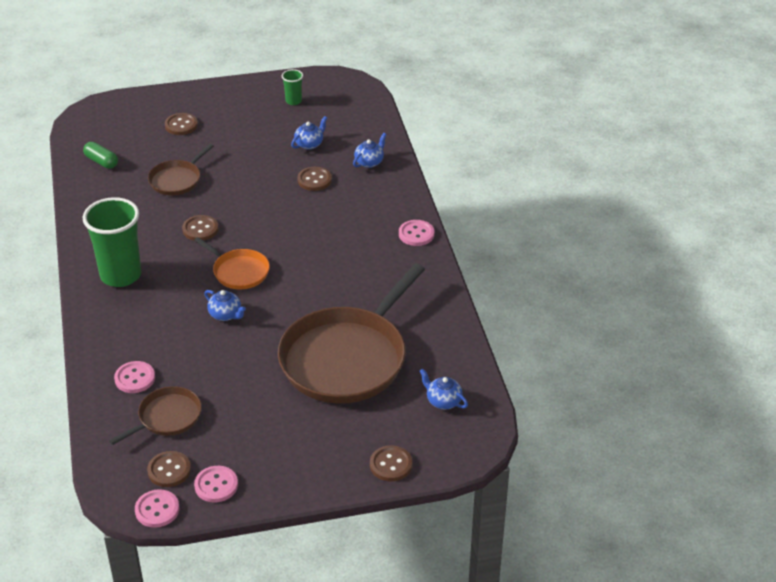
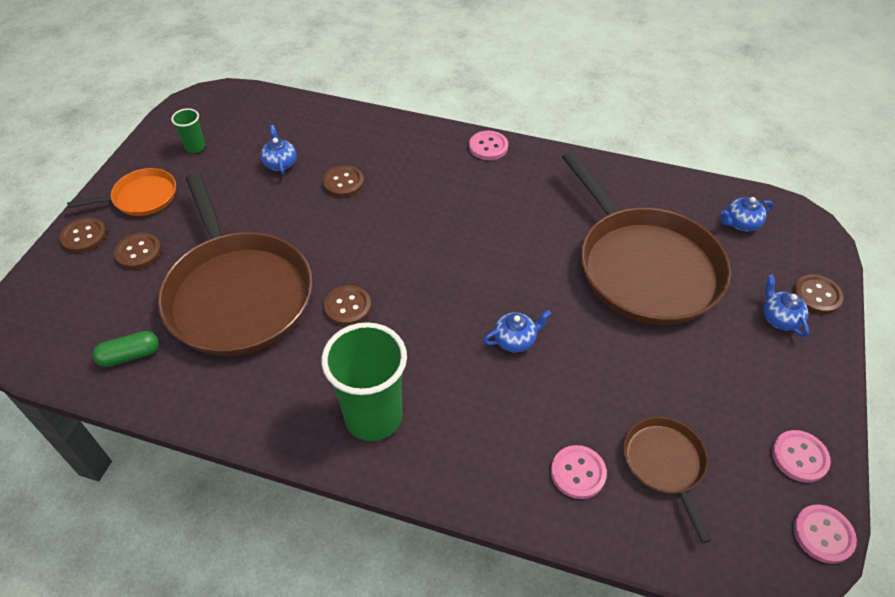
camera: 60 degrees left, 10 degrees up
(169, 470) = (758, 496): brown button -> brown button (84, 236)
(177, 180) = (237, 294): brown pan -> brown pan, size x2.10
(239, 271) = (448, 300): orange pan -> orange pan (141, 197)
(369, 162) = (351, 134): blue teapot -> blue teapot (779, 318)

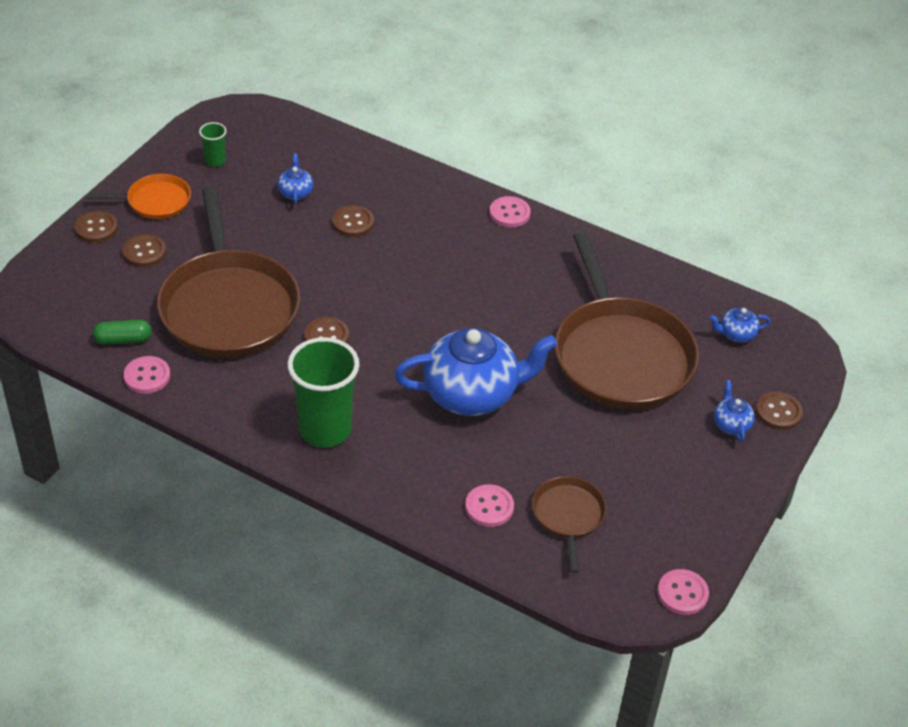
camera: 10 degrees right, 5 degrees down
(515, 340) = (472, 394): blue teapot -> blue teapot, size x2.36
(799, 457) = (691, 535): pink button -> pink button (147, 376)

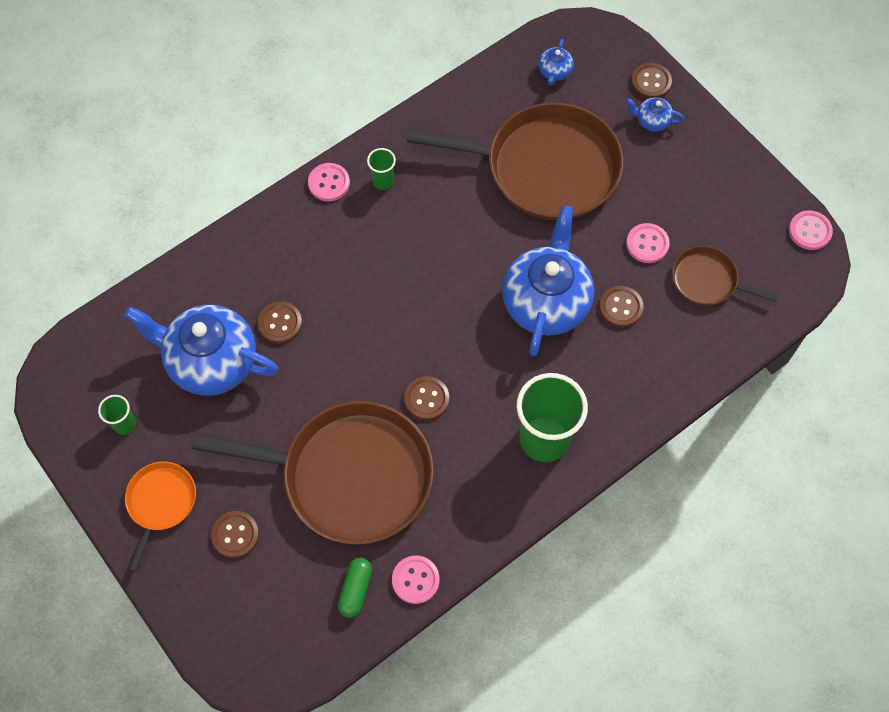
camera: 65 degrees left, 20 degrees up
(96, 228) = (176, 574): brown button -> brown button (621, 307)
(295, 192) = (211, 361): blue teapot -> blue teapot, size x2.36
(489, 507) = (678, 336): pink button -> pink button (647, 244)
(533, 247) = (383, 181): none -> green cup

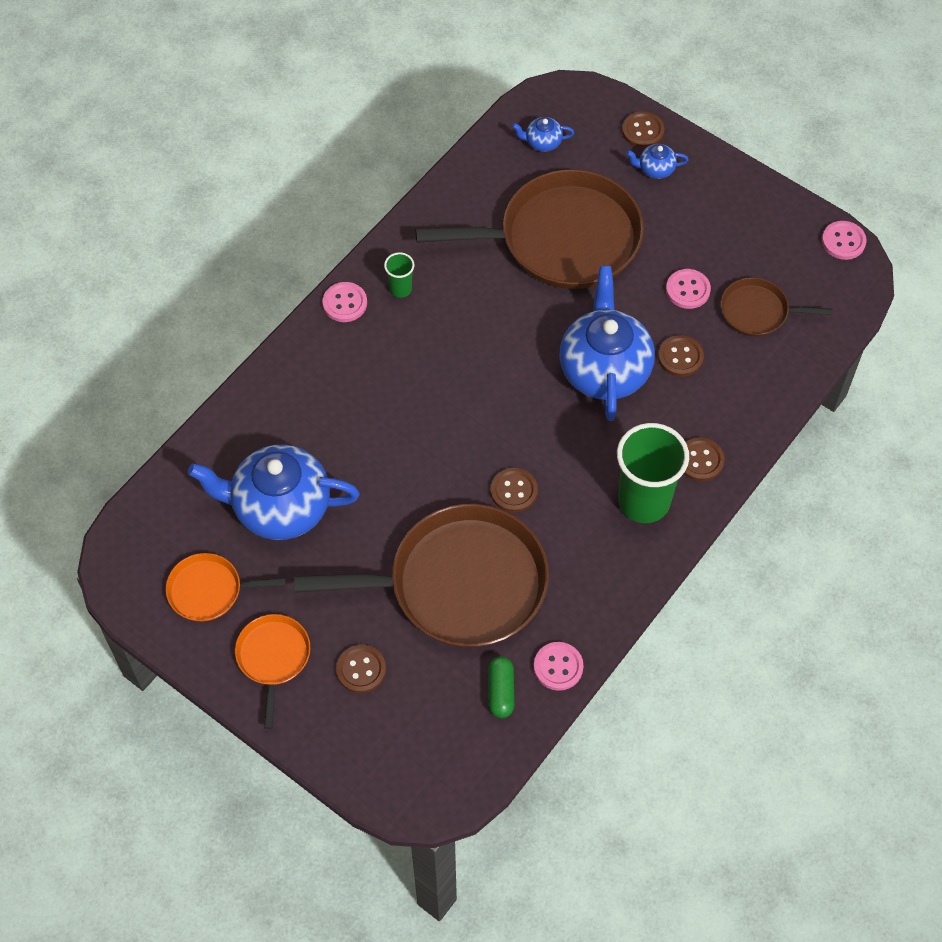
camera: 15 degrees left, 5 degrees down
(124, 424) = (209, 590): green cup -> orange pan
(280, 323) = (339, 453): brown button -> brown button (700, 460)
(554, 72) = (542, 142): blue teapot -> blue teapot turned 90 degrees clockwise

